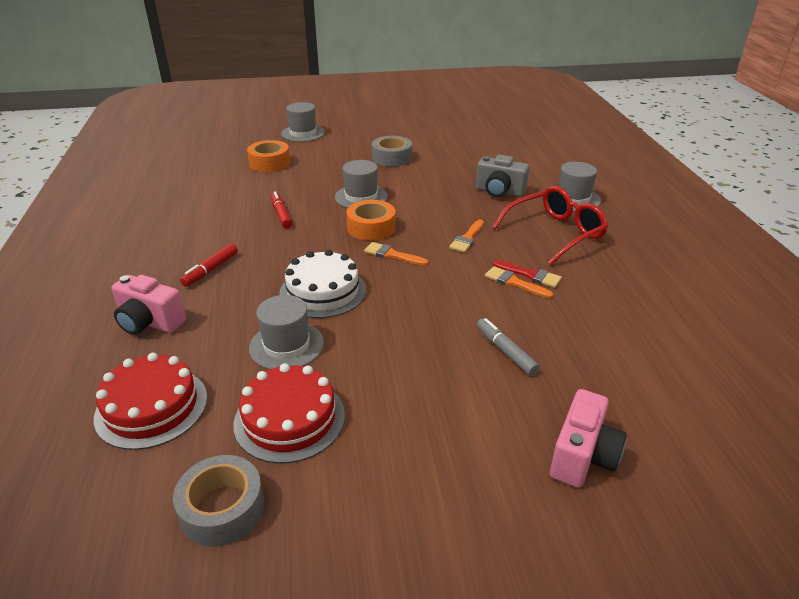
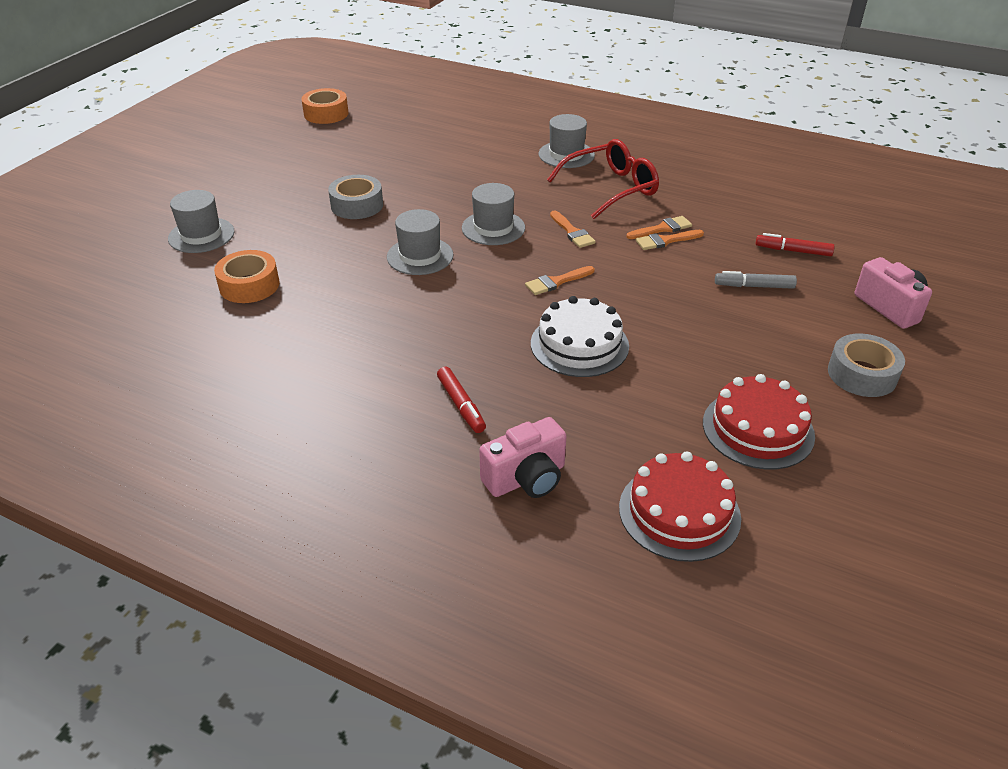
camera: 55 degrees left, 5 degrees up
(222, 508) = (845, 501): grey tape -> grey tape (862, 374)
(281, 214) = (393, 319): red marker -> red marker (793, 251)
(286, 345) = (650, 396): grey hat -> grey hat (493, 228)
(371, 228) = (492, 274): orange tape -> orange tape (326, 114)
(499, 192) = (509, 181): grey camera -> none
(530, 275) = (662, 229): red brush -> orange brush
(555, 233) = (611, 188): red glasses -> red glasses turned 60 degrees clockwise

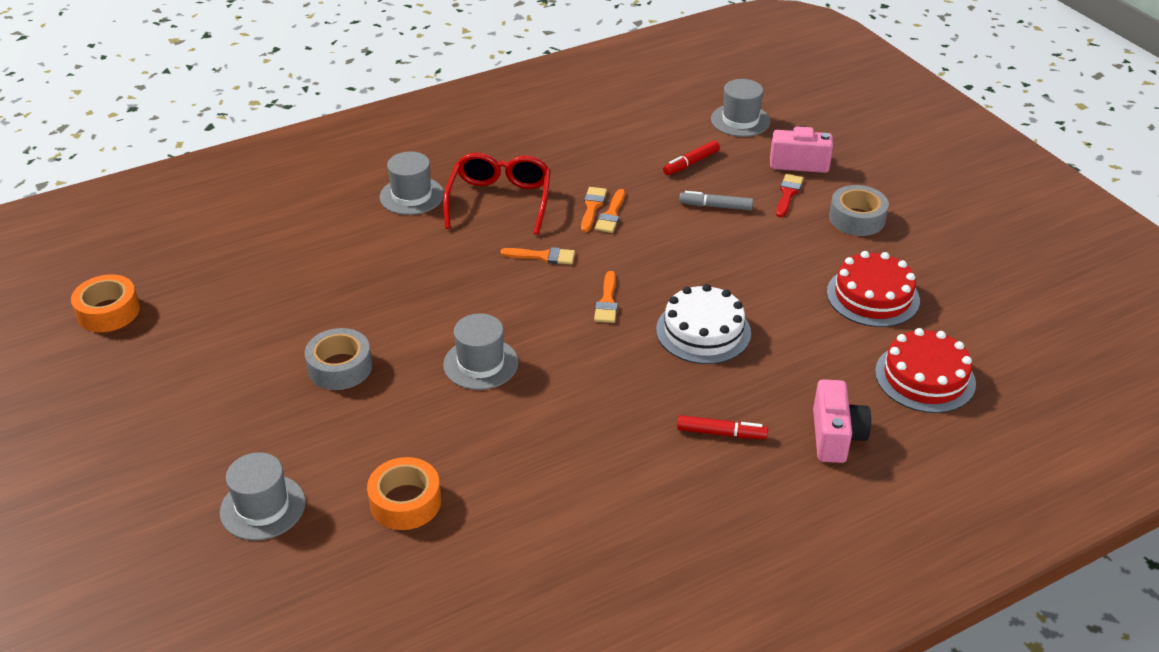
camera: 55 degrees left, 0 degrees up
(493, 228) = (484, 298): grey hat -> grey hat (740, 120)
(754, 286) = (715, 206): grey marker -> grey marker turned 60 degrees clockwise
(834, 318) = (788, 194): none -> red brush

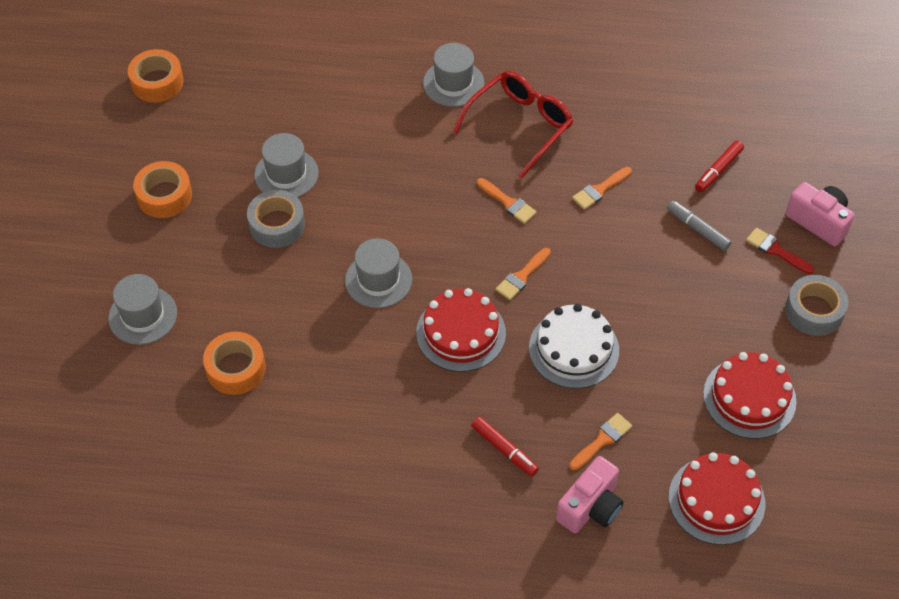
camera: 35 degrees right, 15 degrees up
(197, 397) = (164, 196): none -> orange tape
(592, 207) = (590, 173): orange brush -> orange brush (602, 440)
(595, 367) = (461, 333): none -> red cake
(691, 163) = (718, 170): red marker -> red marker turned 45 degrees counterclockwise
(740, 120) = (808, 145): grey hat -> grey hat (286, 174)
(788, 194) = (776, 250): red brush -> red brush turned 105 degrees counterclockwise

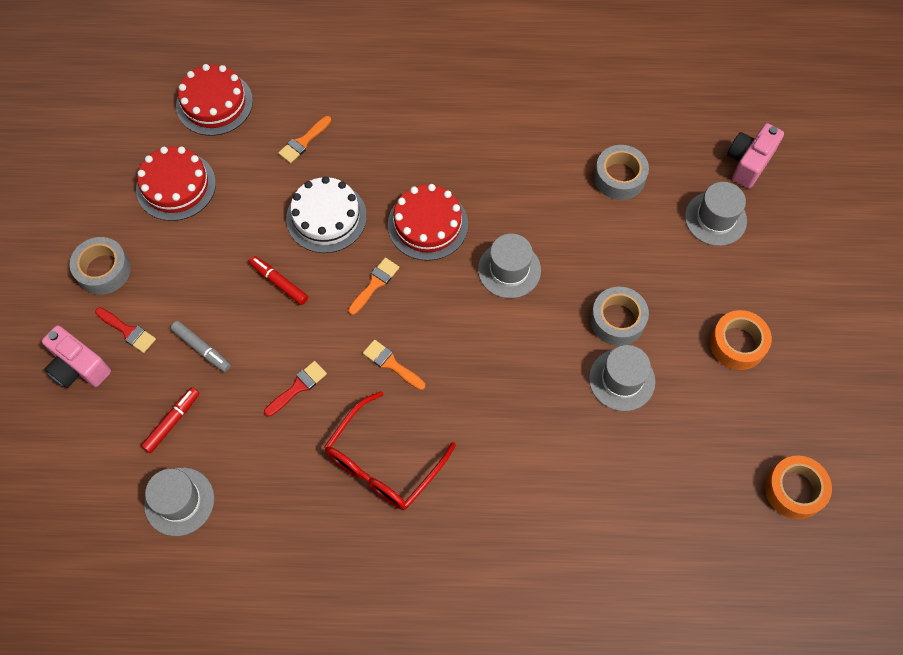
camera: 175 degrees right, 10 degrees up
(236, 369) = (619, 177): orange tape -> grey tape
(453, 83) = (461, 517): grey hat -> grey hat (179, 501)
(504, 449) = (384, 128): red marker -> red marker (279, 283)
(590, 507) = (314, 91): pink camera -> pink camera (748, 162)
(600, 190) = (298, 387): orange brush -> red brush

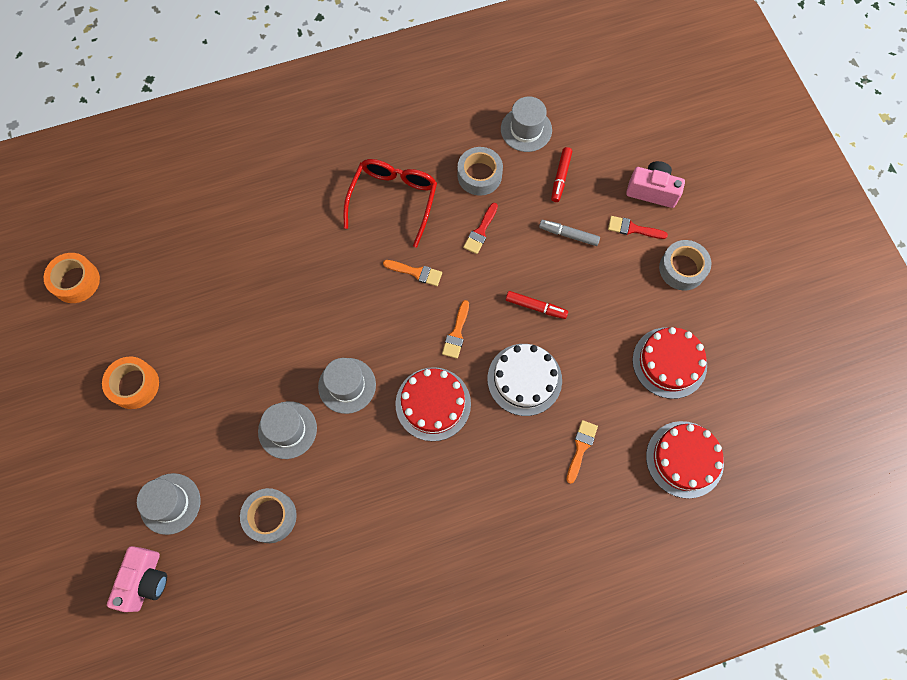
camera: 160 degrees right, 5 degrees up
(617, 320) = (241, 371): grey tape -> grey tape (479, 175)
(621, 380) = (227, 322): grey hat -> grey hat (287, 430)

